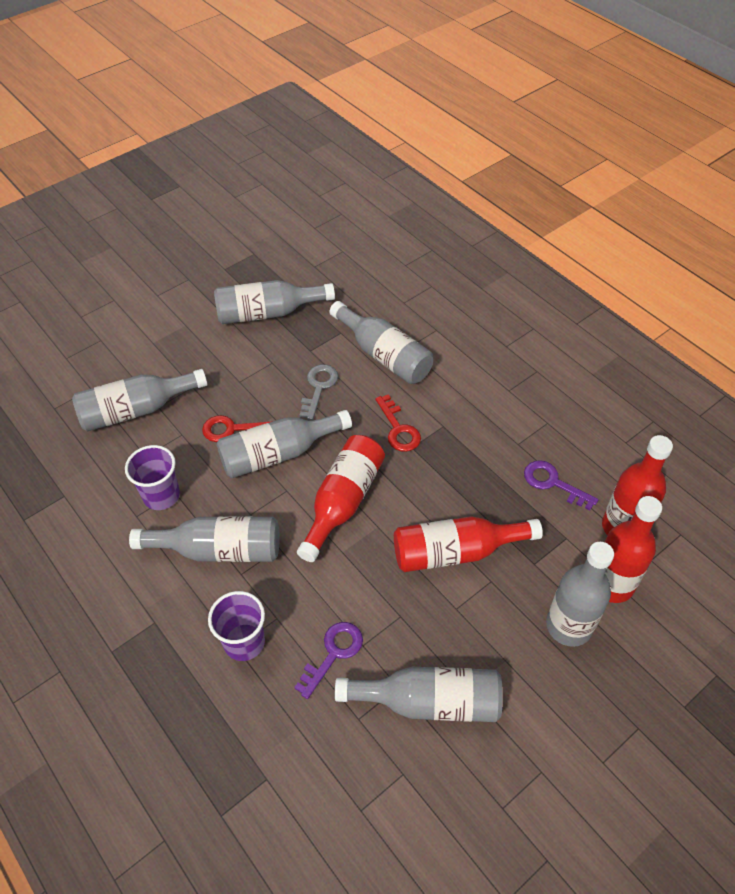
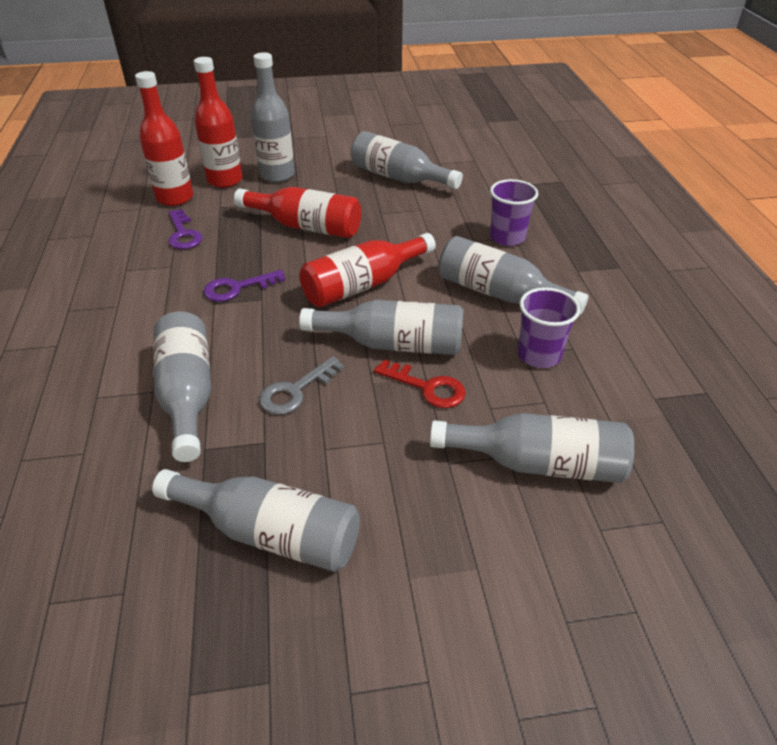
camera: 150 degrees left, 10 degrees down
(333, 653) = (444, 212): purple key -> purple key (237, 288)
(398, 429) = (256, 317): red key -> none

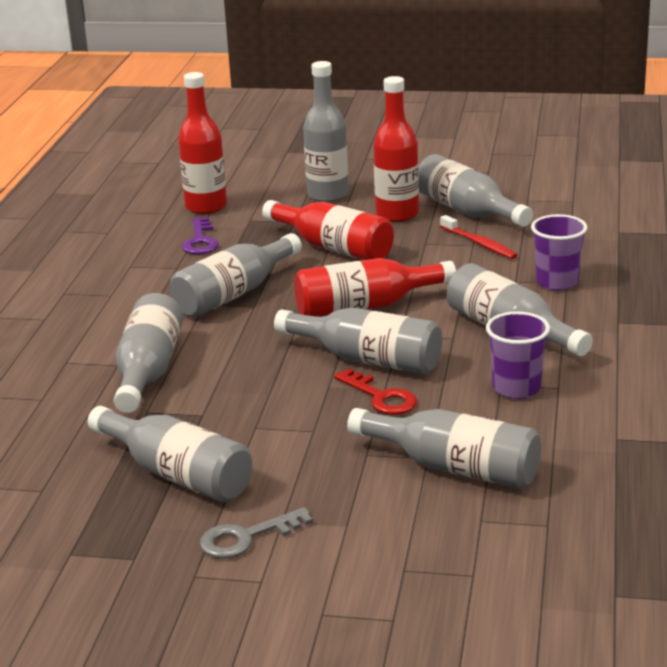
camera: 20 degrees right, 15 degrees down
(225, 180) = (267, 195): red bottle -> red bottle (397, 214)
(237, 288) = (234, 294): purple key -> grey bottle
(295, 391) = (250, 382): grey key -> grey key (246, 537)
(425, 208) = (479, 243): none -> red toothbrush

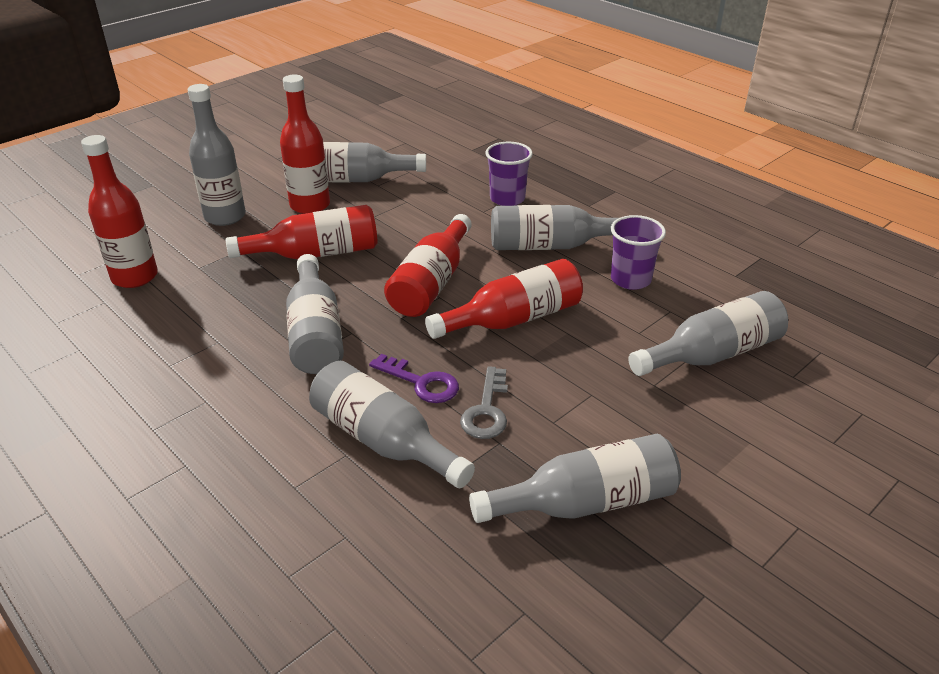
camera: 55 degrees left, 10 degrees up
(200, 241) = (192, 307): purple key -> purple key (421, 382)
(246, 537) = (725, 506): grey key -> grey key (486, 410)
(367, 359) = (513, 319): grey bottle -> red bottle
(381, 397) = (578, 339): red key -> none
(479, 243) = (409, 198): red toothbrush -> none

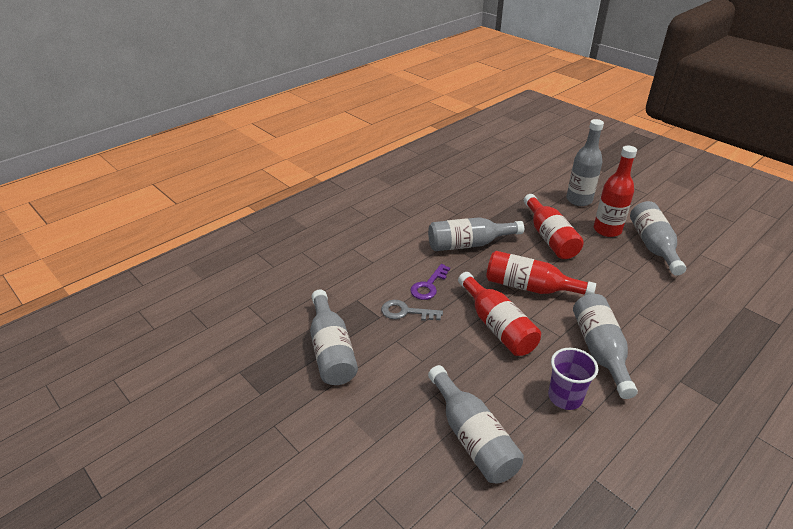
camera: 90 degrees right, 0 degrees up
(135, 277) = (507, 181): red bottle -> none
(383, 440) = (382, 274): grey bottle -> none
(507, 199) = (665, 327): purple cup -> none

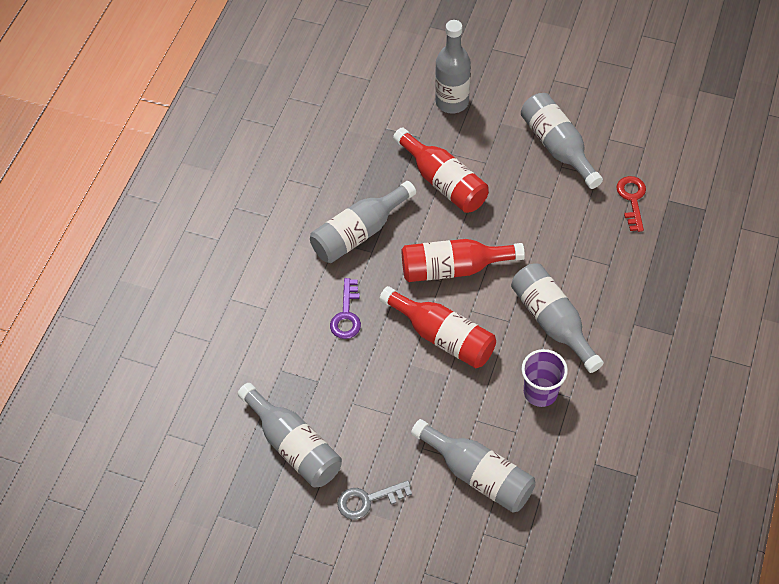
camera: 25 degrees left, 20 degrees up
(406, 312) = (342, 362): grey key -> grey key (368, 500)
(607, 230) = (501, 142): red bottle -> none
(708, 296) = (632, 199): none -> red key

